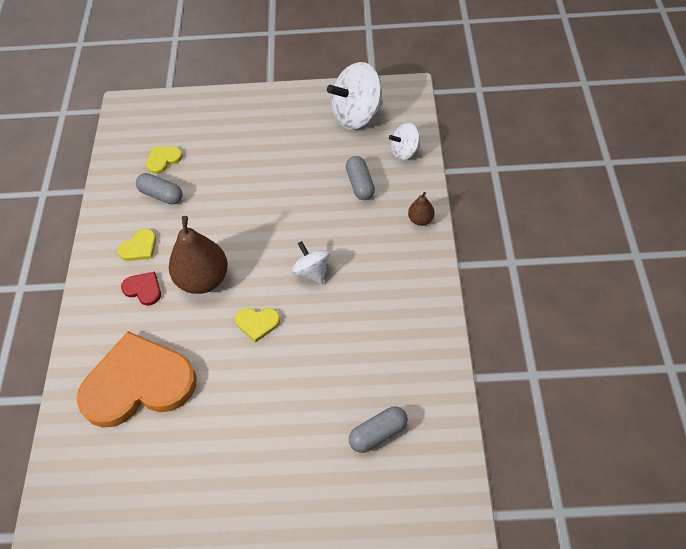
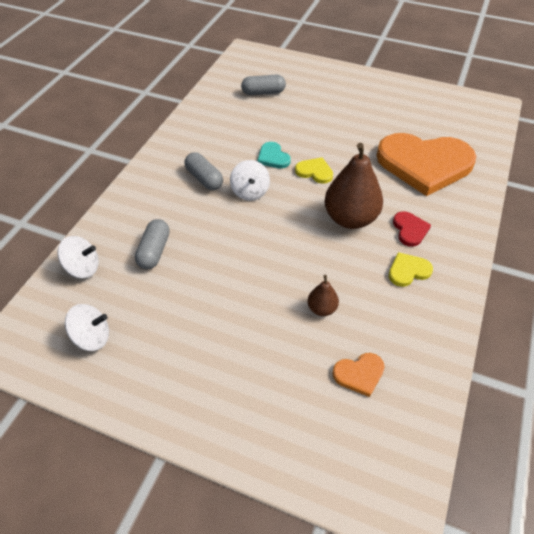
camera: 160 degrees left, 5 degrees down
(143, 289) = (410, 230): red heart -> red heart turned 150 degrees counterclockwise
(161, 195) = (372, 323): grey capsule -> grey capsule (204, 179)
(163, 160) = (359, 374): yellow heart -> orange heart
(311, 325) = (273, 157): none -> turquoise heart
(357, 115) = (92, 337): white spinning top -> white spinning top, size x0.55
(420, 220) = (128, 199): brown pear -> brown pear (322, 309)

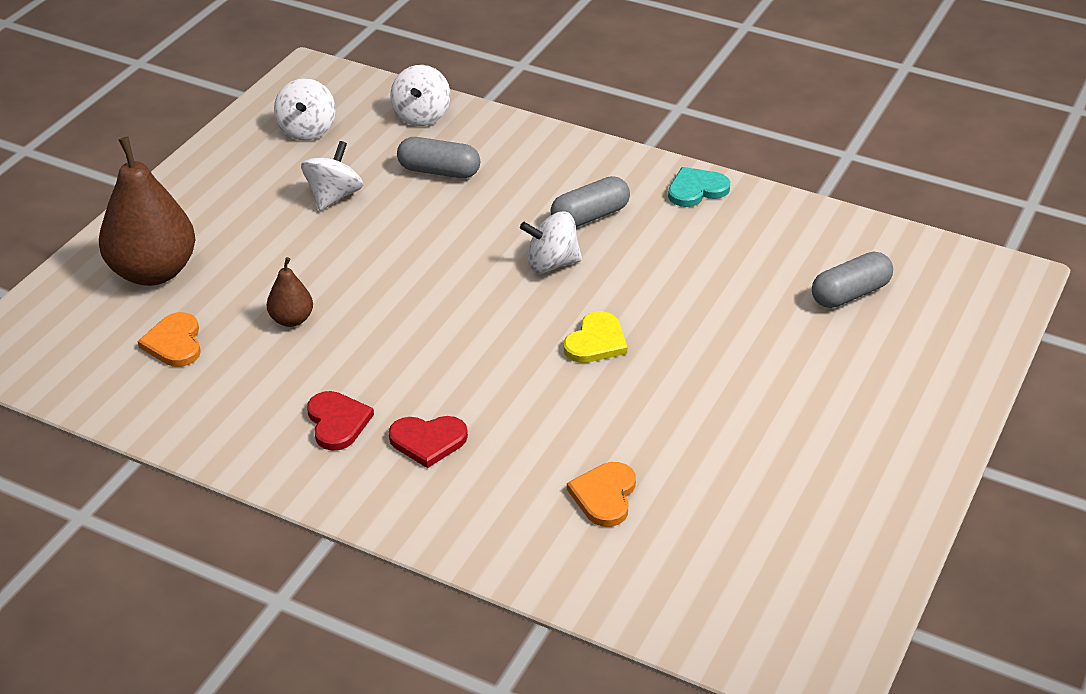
camera: 95 degrees right, 10 degrees down
(183, 306) = (334, 196): none -> white spinning top
(263, 92) = (850, 294): grey capsule -> grey capsule turned 60 degrees clockwise
(273, 157) = (640, 294): turquoise heart -> turquoise heart (696, 189)
(350, 218) = (469, 371): brown pear -> brown pear (153, 272)
(408, 271) = (337, 422): yellow heart -> red heart
(424, 164) = (604, 496): orange heart -> orange heart, size x0.40

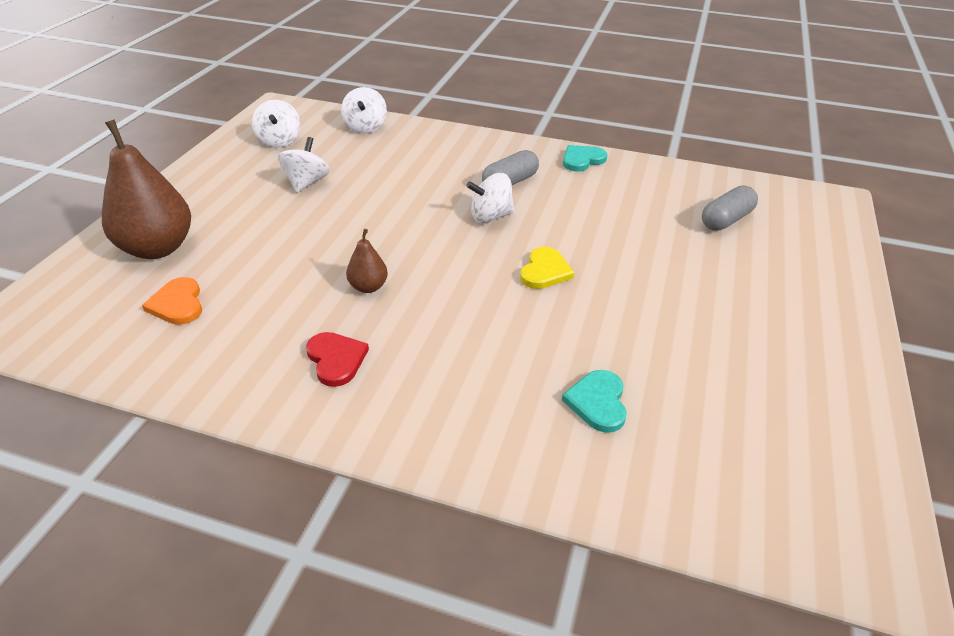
camera: 10 degrees left, 0 degrees up
(291, 320) = (283, 276): brown pear -> brown pear (368, 287)
(428, 441) = (423, 368): red heart -> none
(439, 171) = (386, 161): grey capsule -> none
(604, 496) = (597, 402): orange heart -> turquoise heart

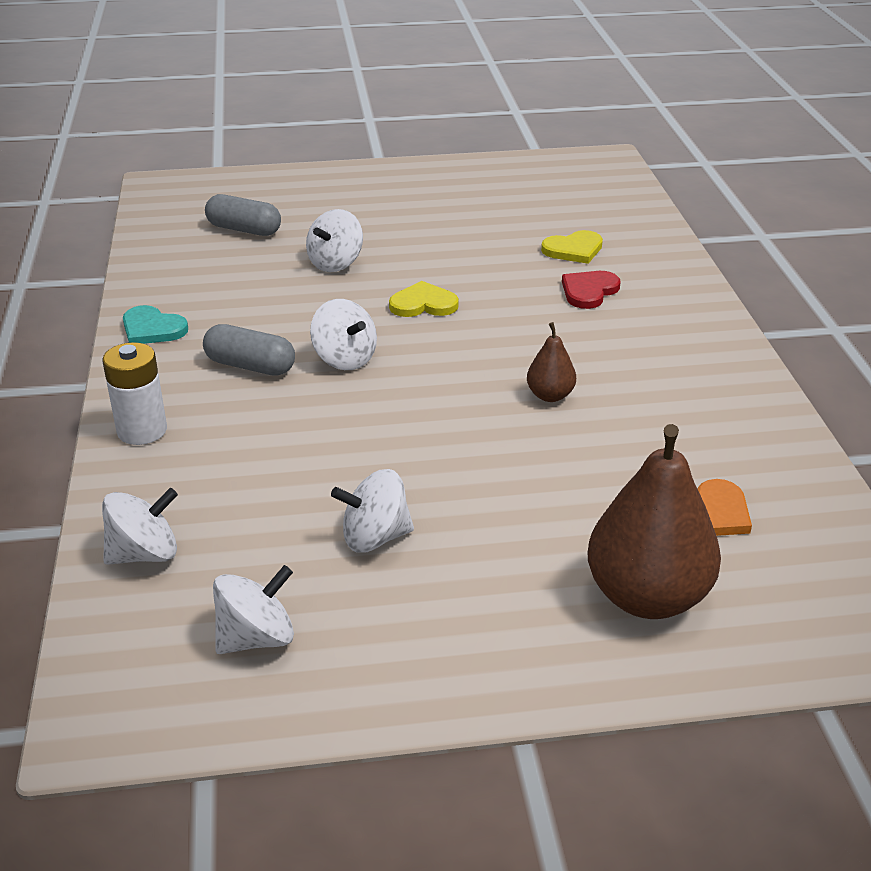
camera: 115 degrees left, 5 degrees down
(336, 359) = (666, 375): red heart -> red heart (589, 291)
(468, 141) = (142, 431): none -> white battery
(597, 402) = (573, 250): turquoise heart -> yellow heart
(641, 248) = (335, 263): none -> white spinning top

